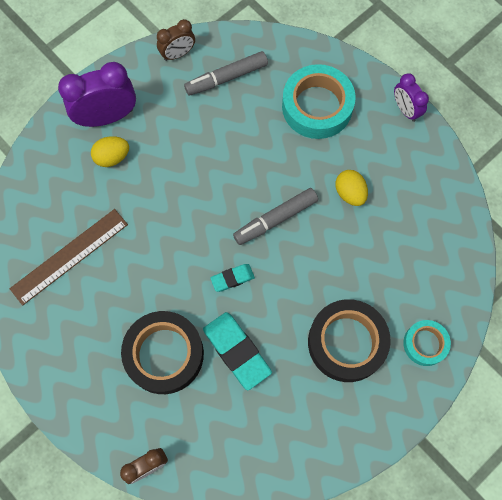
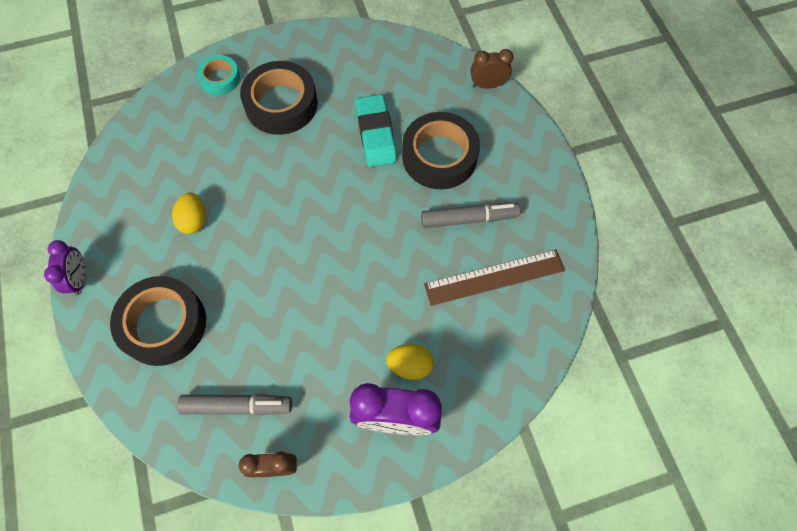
camera: 155 degrees left, 5 degrees down
(232, 278) = (348, 192): turquoise eraser -> none
(275, 219) = (278, 227): grey marker -> grey marker (469, 219)
(317, 106) = (163, 324): turquoise tape -> black tape

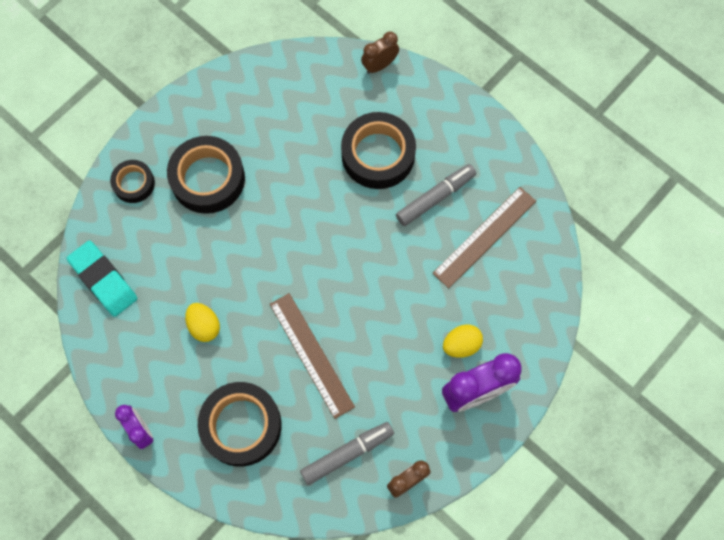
camera: 30 degrees left, 5 degrees up
(220, 78) = (134, 183): turquoise tape -> black tape
(267, 296) = (311, 354): none -> brown ruler
(376, 134) = (311, 163): turquoise eraser -> turquoise eraser (103, 280)

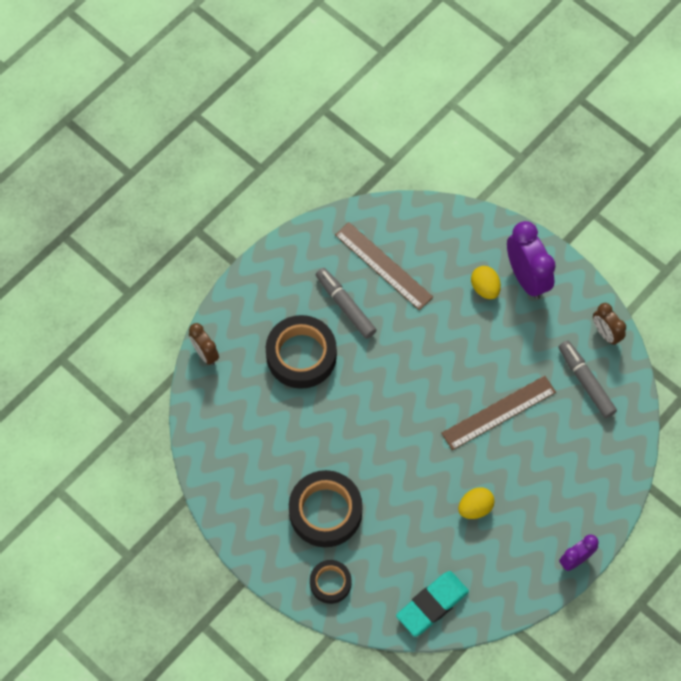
camera: 90 degrees left, 5 degrees down
(241, 425) = (566, 471): black tape -> none

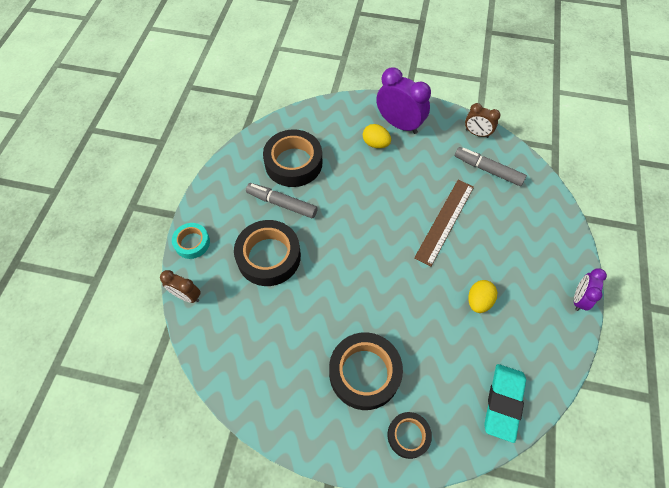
camera: 30 degrees left, 5 degrees down
(236, 302) = (192, 243): none -> turquoise tape
(383, 265) = (293, 163): brown ruler -> black tape

